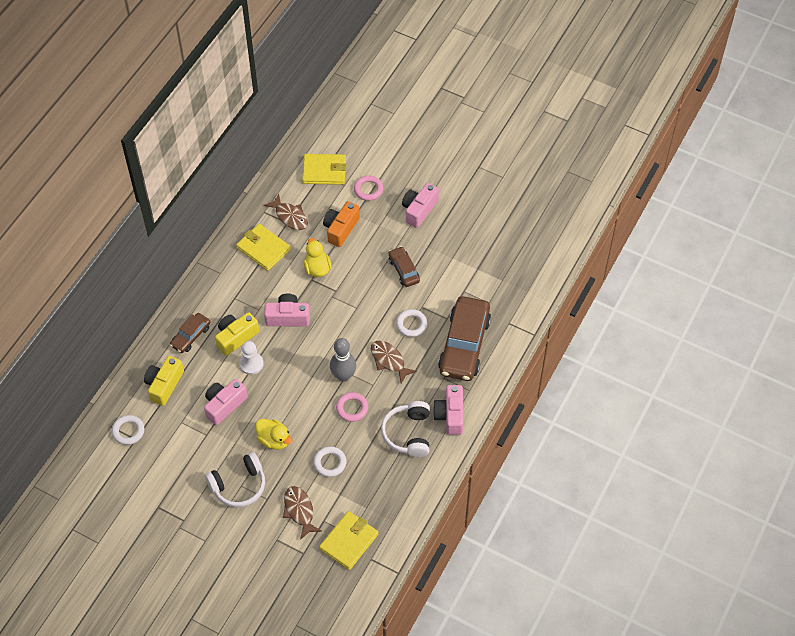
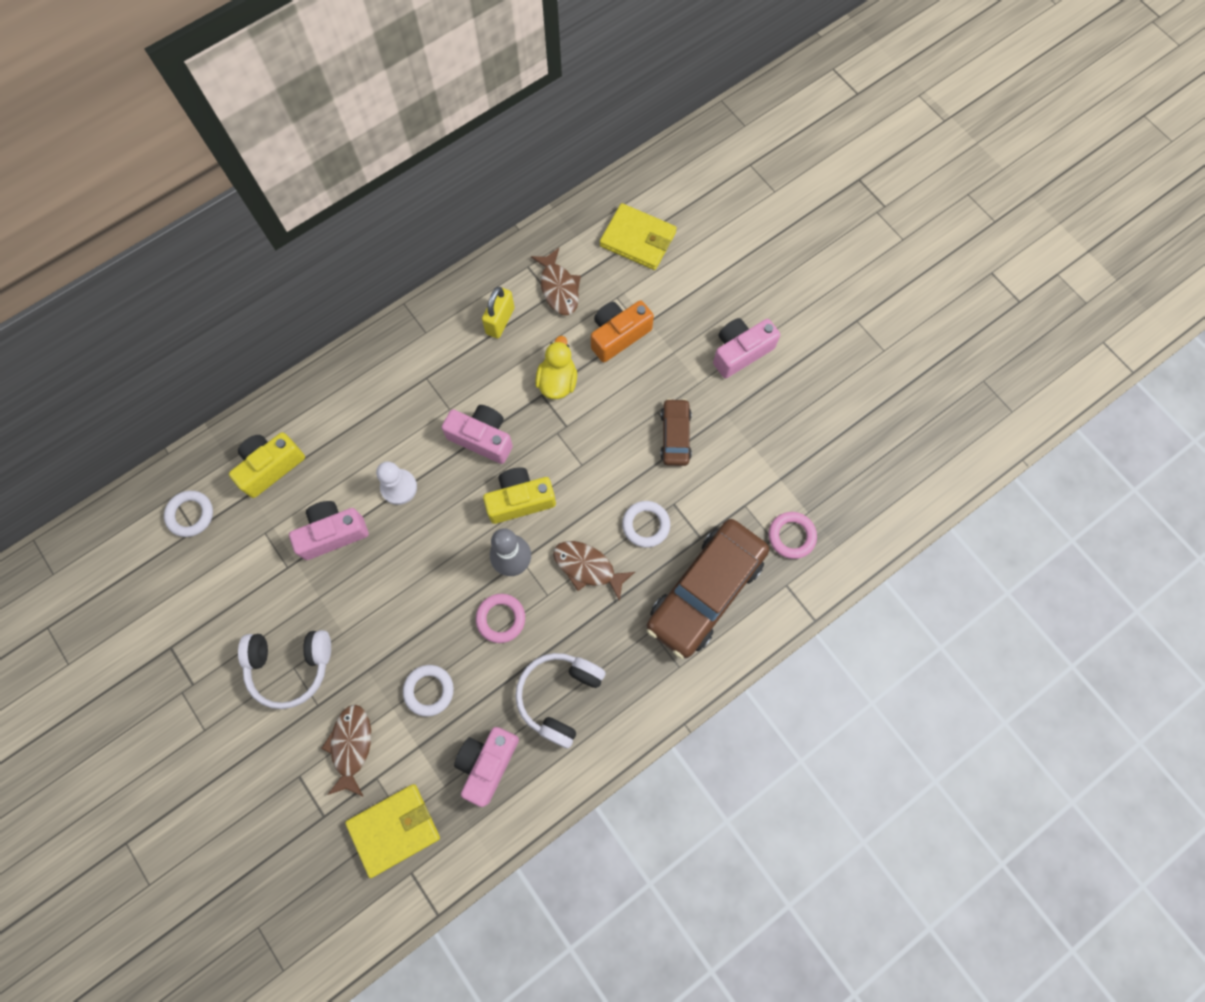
camera: 25 degrees right, 15 degrees up
(190, 336) = (341, 409): brown car -> none
(236, 337) = (398, 438): yellow camera -> yellow camera (520, 500)
(263, 249) = (500, 321): yellow wallet -> yellow padlock
(274, 440) = (372, 618): yellow duck -> none
(368, 189) = (684, 292): pink ring -> pink ring (791, 536)
(389, 360) = (587, 567): brown fish -> brown fish turned 45 degrees counterclockwise
(450, 415) = (632, 694): pink camera -> pink camera (487, 763)

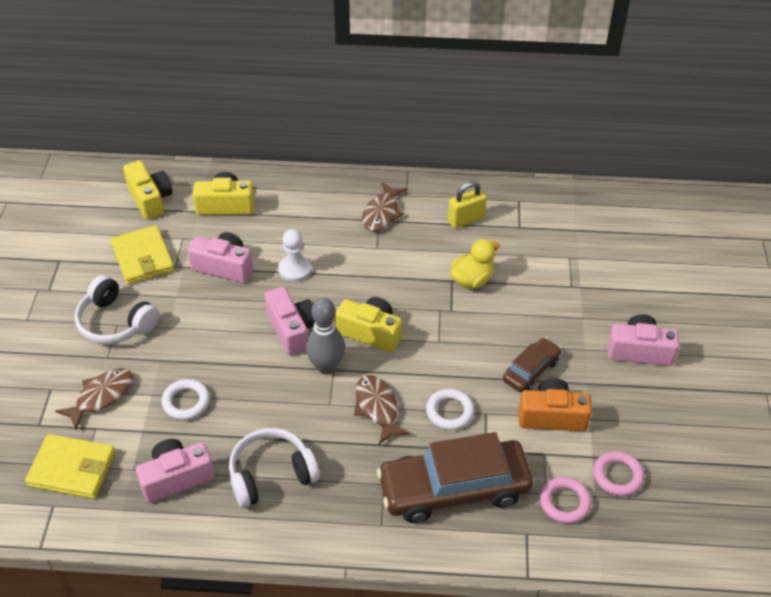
camera: 40 degrees right, 25 degrees down
(190, 515) = (150, 199): white ring -> yellow camera
(482, 438) = (382, 278): pink camera -> pink camera (292, 329)
(501, 619) = (281, 395): pink ring -> pink ring (617, 476)
(559, 288) = (529, 226): brown fish -> brown fish (382, 213)
(618, 335) = (547, 280): orange camera -> orange camera (552, 416)
(637, 239) = (621, 233): yellow wallet -> yellow wallet (143, 258)

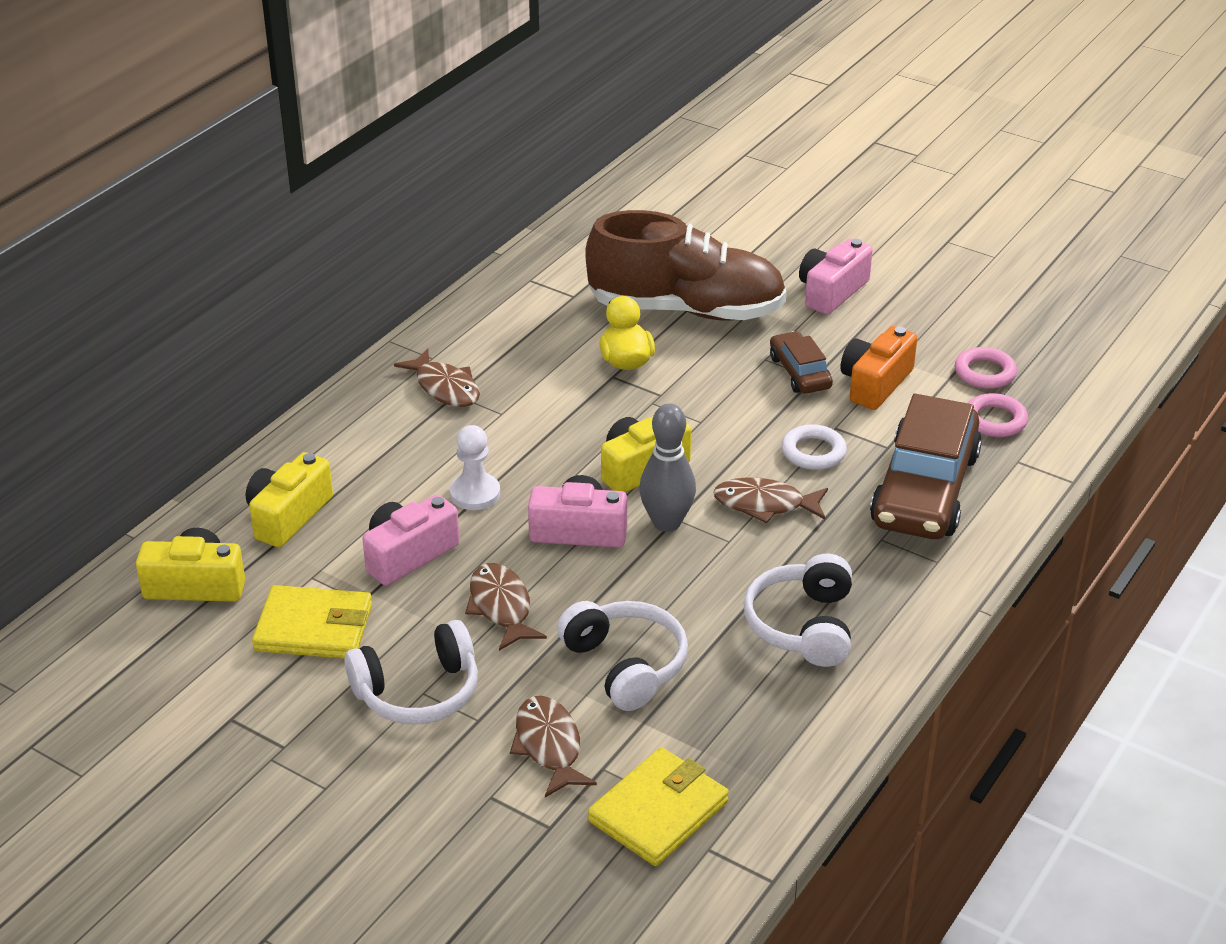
camera: 60 degrees left, 10 degrees down
(176, 478) = (747, 712): pink camera -> none
(186, 402) = (626, 665): white ring -> white headphones
(204, 325) = (501, 607): none -> brown fish
(466, 220) = (522, 329): yellow padlock -> none
(551, 285) = (686, 310): none -> brown shoe

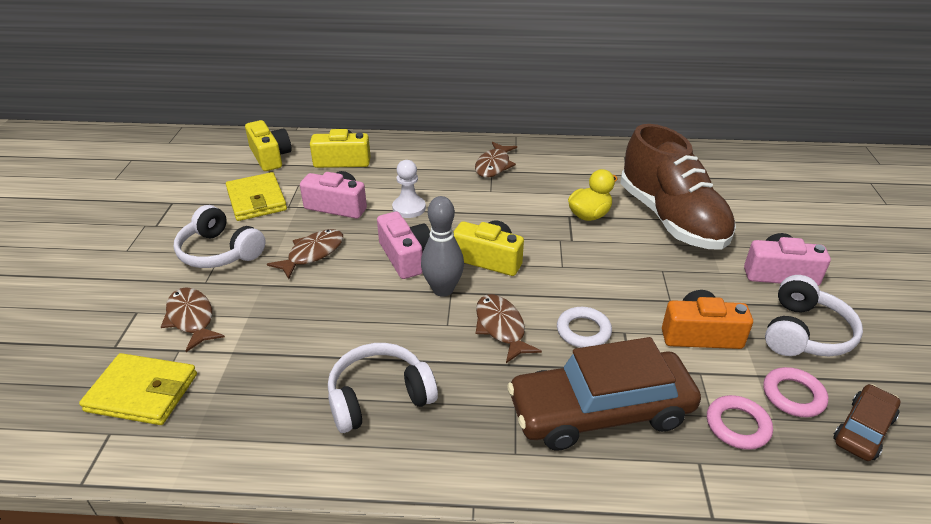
camera: 60 degrees right, 0 degrees up
(549, 746) = (191, 319): brown fish -> brown fish turned 75 degrees counterclockwise
(626, 665) = (286, 323): white headphones -> white headphones (804, 333)
(799, 372) = (666, 291): brown car -> brown car (863, 429)

